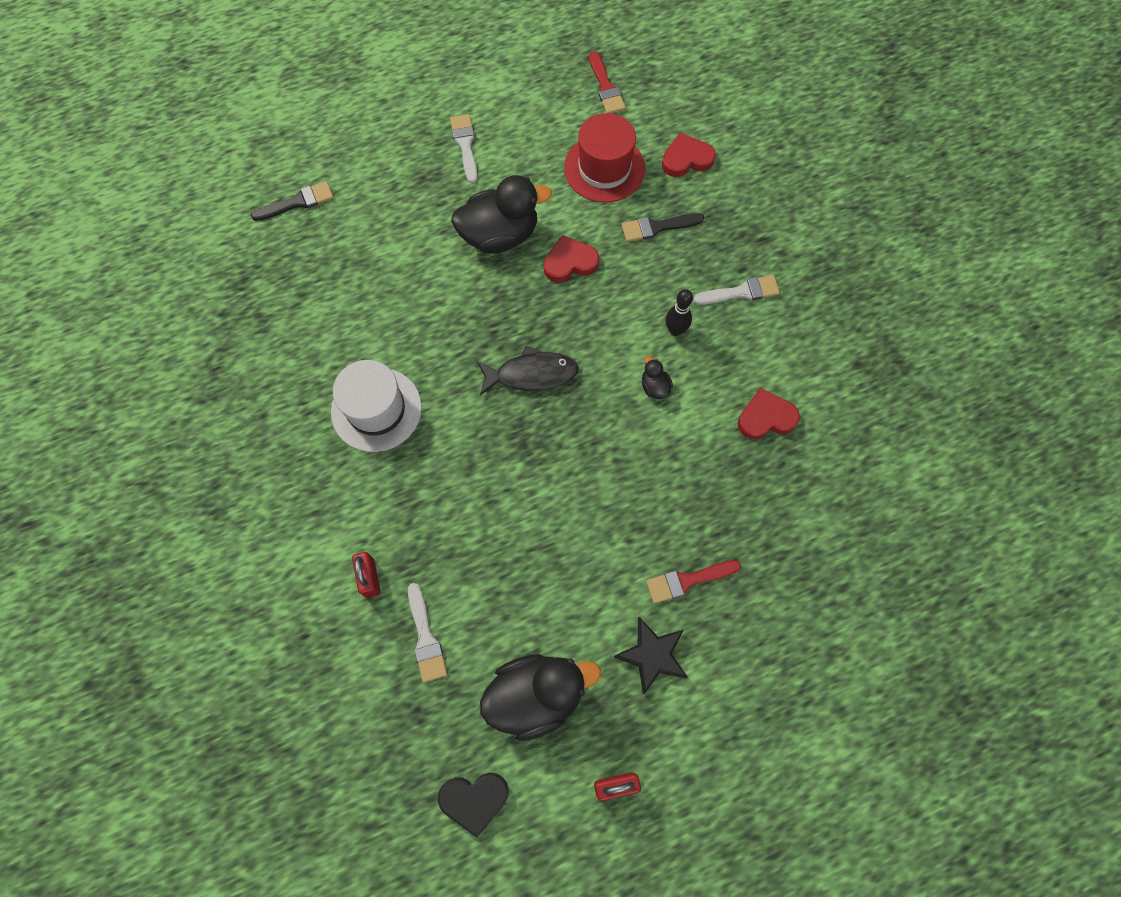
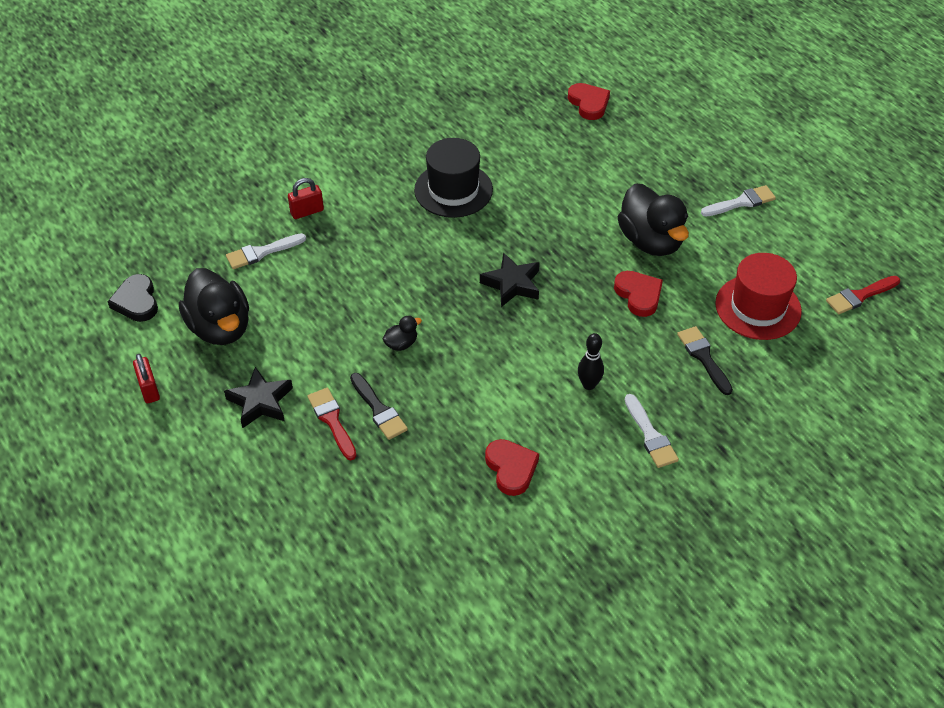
camera: 80 degrees right, 20 degrees down
(298, 202) = (636, 108): black brush -> black brush (379, 409)
(376, 409) = (453, 190): white hat -> black hat
(531, 374) = (512, 284): black fish -> black star
(655, 387) = (522, 375): black duck -> black duck (401, 344)
(686, 159) = (798, 373): red heart -> red heart (589, 103)

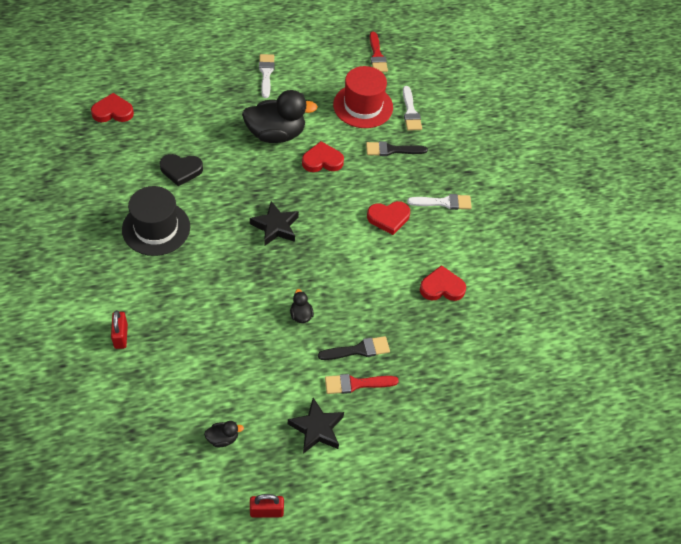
camera: 75 degrees left, 5 degrees up
(136, 301) = (157, 500): black heart -> black heart (181, 170)
(220, 328) = (223, 438): black duck -> black duck, size x0.43
(262, 252) = (151, 384): white brush -> white brush (410, 112)
(589, 385) = (388, 218): black bowling pin -> red heart

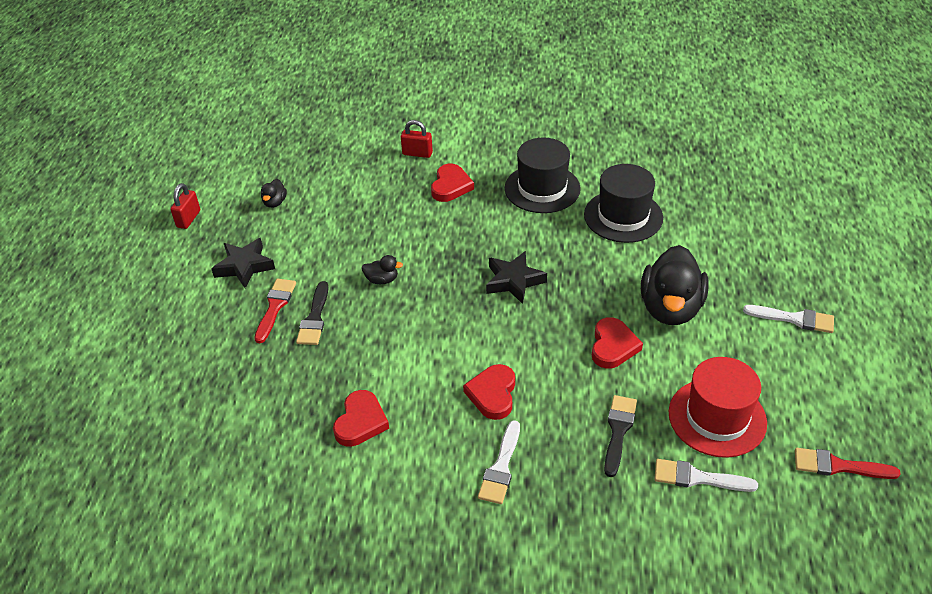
camera: 115 degrees right, 10 degrees down
(113, 111) = (728, 174): red heart -> red heart (451, 186)
(181, 170) = (623, 216): black heart -> black hat

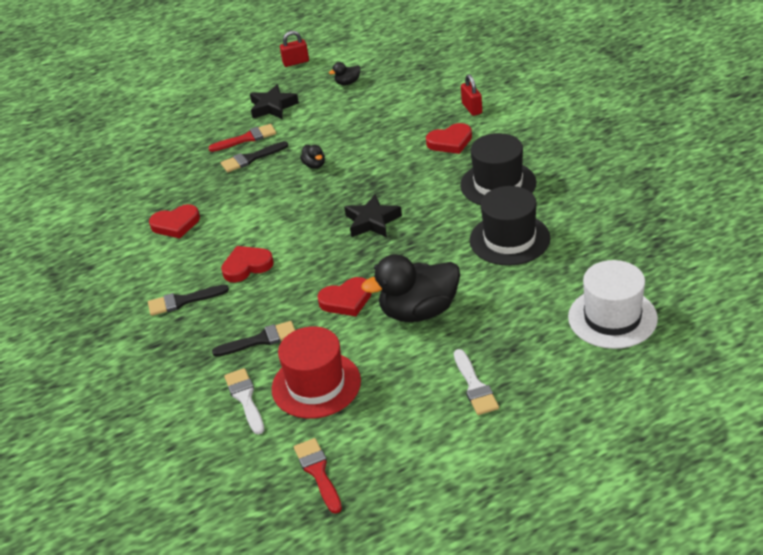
camera: 60 degrees right, 5 degrees down
(501, 467) = (183, 301): white brush -> black brush
(769, 211) = (612, 318): none -> white hat

